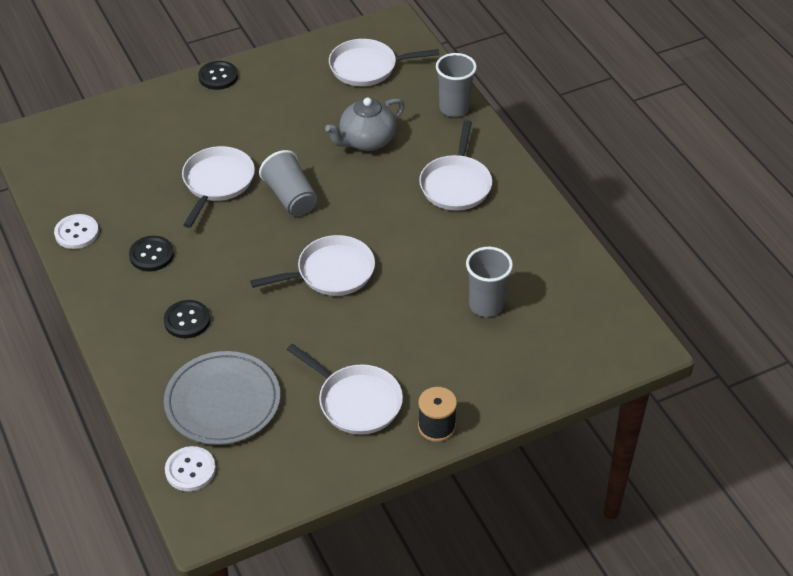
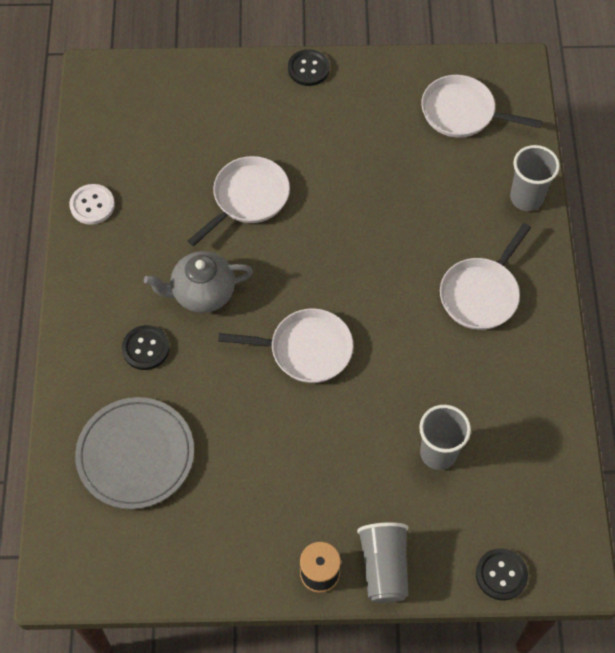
camera: 25 degrees right, 15 degrees up
(151, 255) = (148, 259): black button -> black button (501, 575)
(190, 470) = (72, 518): white button -> none
(290, 197) = (309, 243): grey cup -> grey cup (384, 567)
(356, 401) = (257, 510): white pan -> none
(366, 141) = (417, 204): grey teapot -> grey teapot (202, 293)

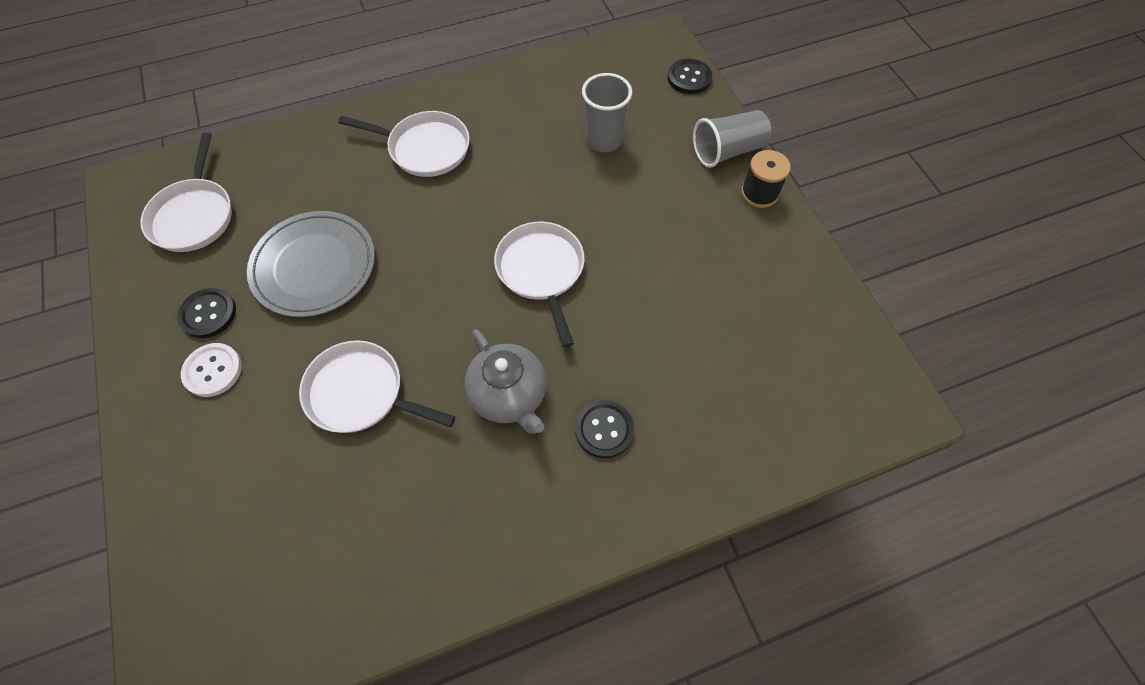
camera: 110 degrees left, 0 degrees up
(92, 205) = (420, 588): white button -> white button (213, 371)
(135, 455) = (733, 388): grey plate -> grey plate (314, 266)
(308, 69) = (139, 391): black button -> black button (208, 314)
(526, 198) = (301, 139): grey cup -> none

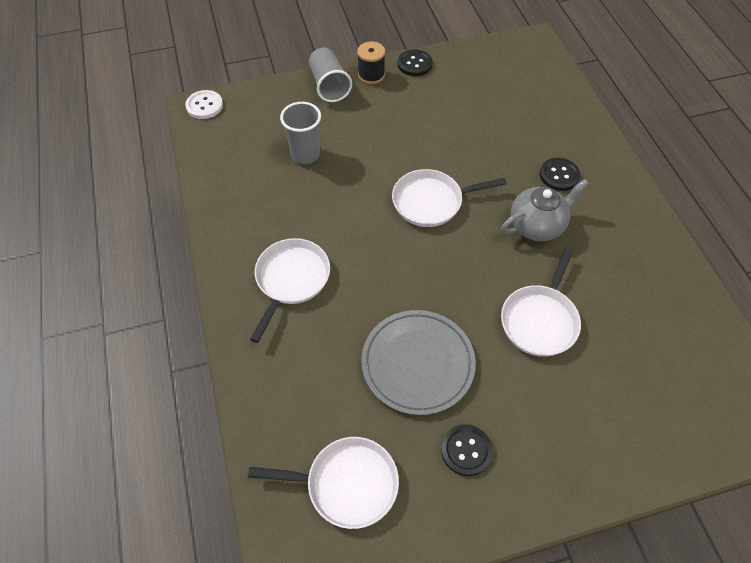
camera: 85 degrees left, 5 degrees down
(213, 371) = (524, 437): white button -> white button (204, 106)
(689, 78) = (248, 97): black button -> black button (414, 64)

